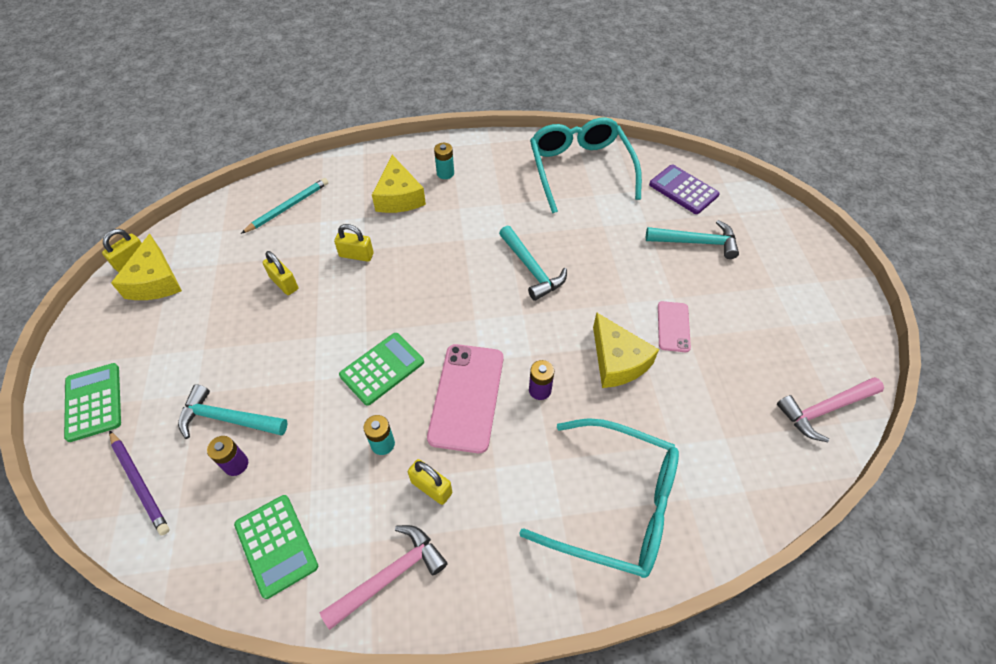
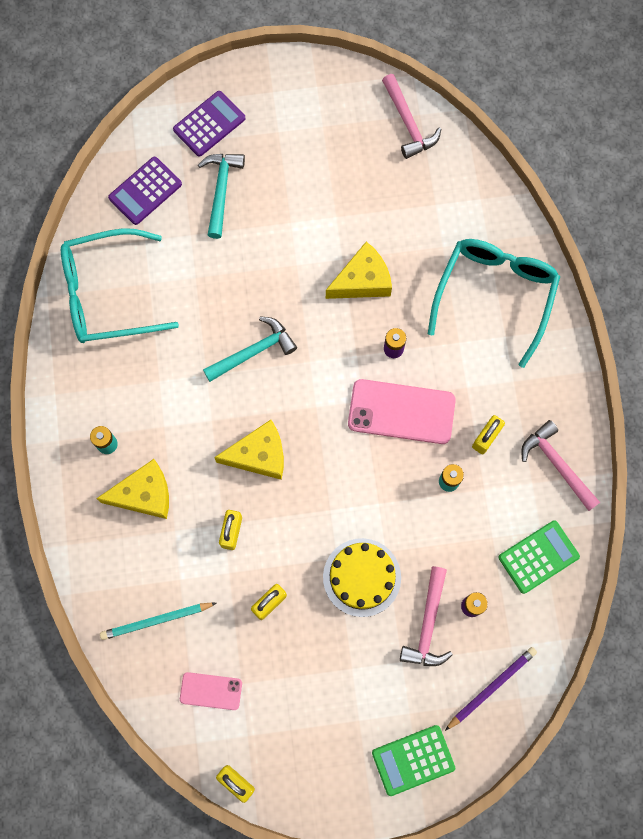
camera: 90 degrees left, 20 degrees up
(155, 281) = (264, 746): yellow cheese -> yellow cheese (259, 455)
(228, 419) = (428, 624): turquoise hammer -> pink hammer
(288, 207) = (156, 620): turquoise pencil -> turquoise pencil turned 60 degrees counterclockwise
(292, 358) = (362, 577): none -> yellow cake
(382, 369) = (373, 489): green calculator -> none
(673, 326) = (324, 228): pink phone -> pink phone (211, 691)
(765, 232) = (209, 124): none -> purple calculator

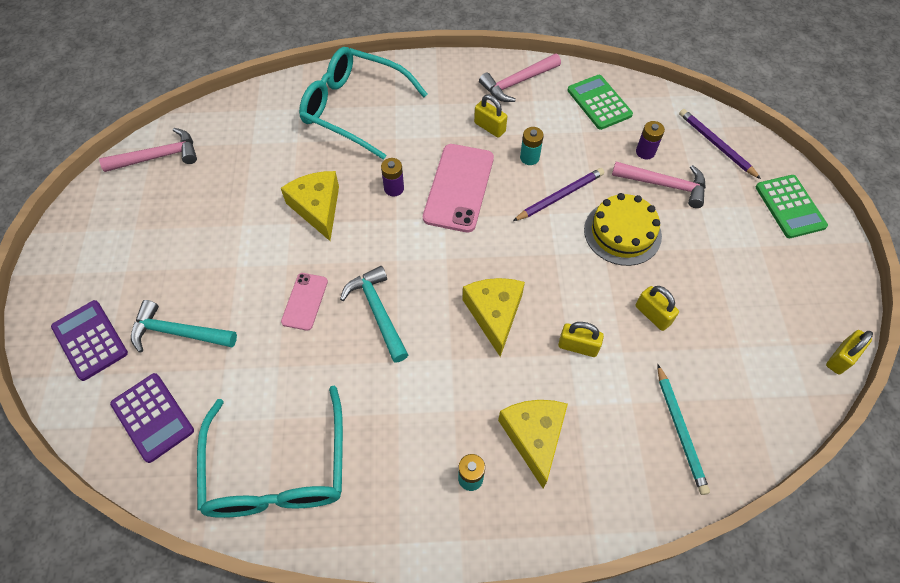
camera: 85 degrees left, 15 degrees down
(211, 691) = (751, 377): pink phone -> pink phone (304, 301)
(401, 514) = (560, 196): none -> purple pencil

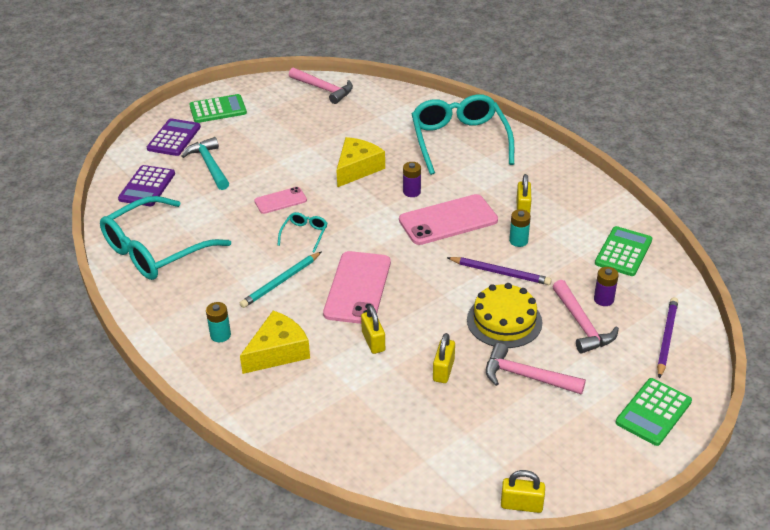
camera: 55 degrees right, 20 degrees down
(85, 268) = (218, 109): none -> green calculator
(378, 312) = (304, 234): turquoise hammer -> turquoise glasses
(494, 314) = (358, 288): yellow cheese -> pink phone
(517, 82) = (586, 201): pink hammer -> pink hammer (526, 376)
(680, 430) = (354, 427): turquoise pencil -> turquoise pencil (281, 281)

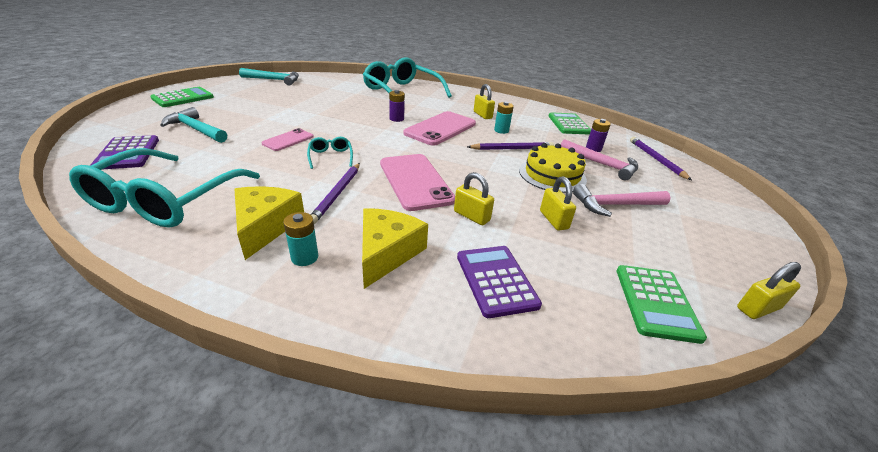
camera: 35 degrees left, 5 degrees down
(174, 138) = (144, 118): purple calculator -> purple calculator (496, 280)
(281, 281) = (337, 193): turquoise pencil -> purple pencil
(323, 89) = (274, 80): pink hammer -> turquoise hammer
(357, 168) = (340, 113): yellow cheese -> yellow cheese (265, 226)
(653, 412) = (717, 202): green calculator -> green calculator (656, 302)

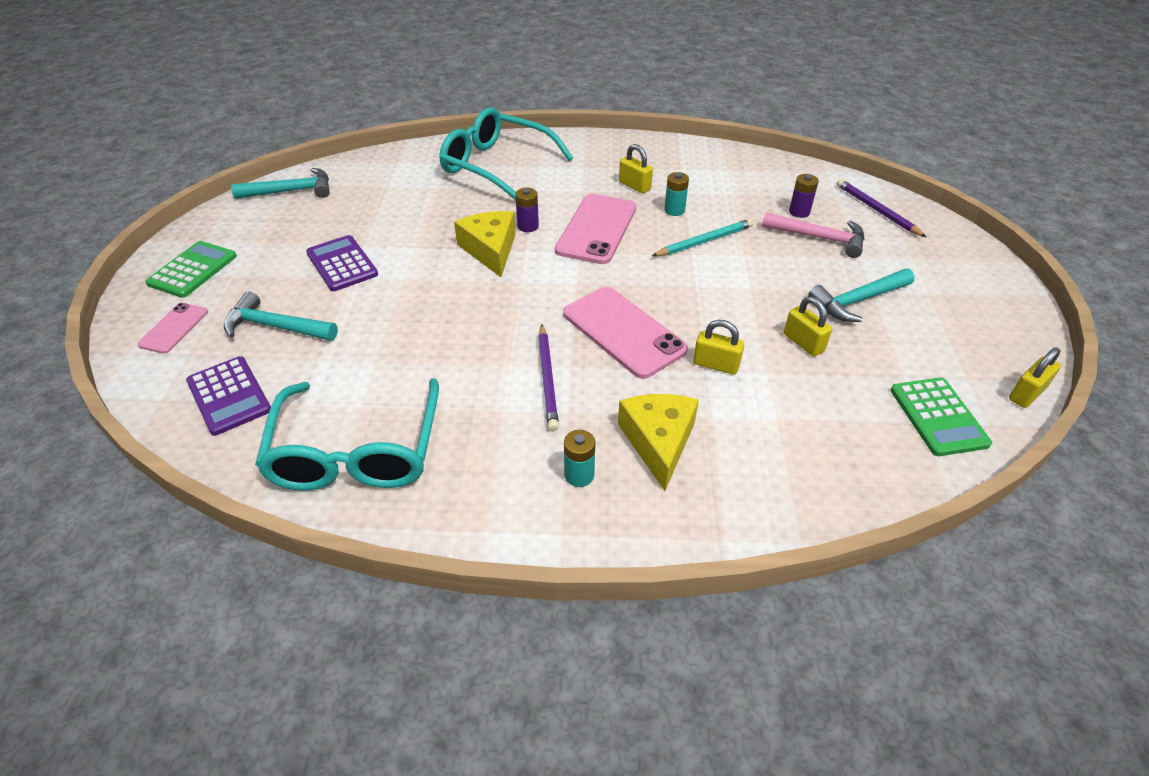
camera: 15 degrees left, 10 degrees up
(265, 226) = (505, 450): yellow cheese -> yellow cheese (490, 250)
(288, 140) = (417, 309): pink phone -> pink phone (174, 328)
(330, 157) = (495, 322): turquoise glasses -> none
(496, 280) = (784, 440): purple calculator -> purple calculator (342, 264)
(512, 149) = (704, 241): purple pencil -> turquoise pencil
(552, 175) = (771, 273): yellow cake -> none
(569, 124) = (751, 173): green calculator -> none
(615, 205) = (858, 300): pink hammer -> turquoise hammer

